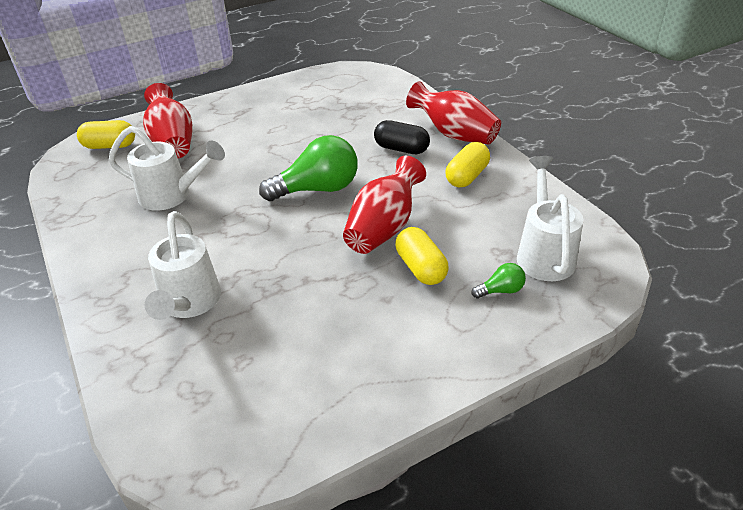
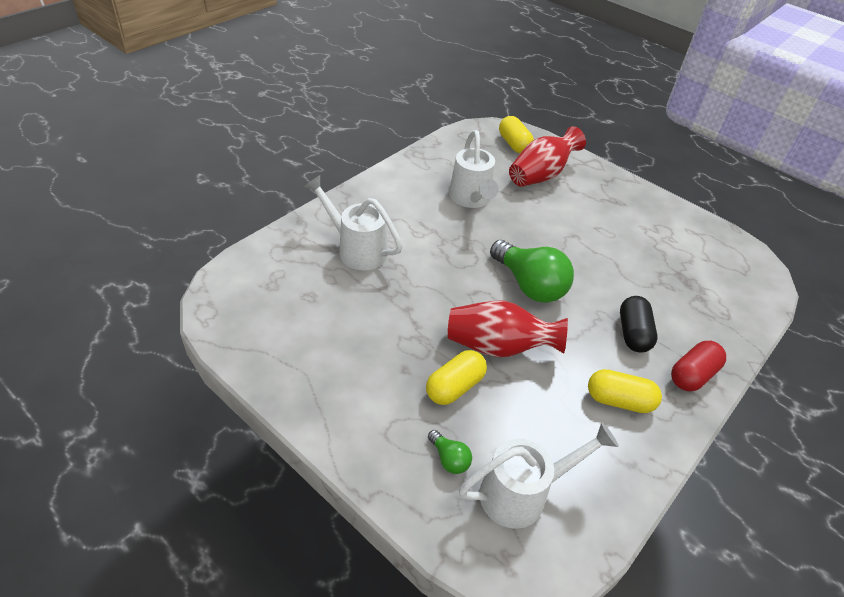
camera: 65 degrees right, 5 degrees up
(189, 303) = (356, 249): white watering can -> white watering can turned 60 degrees clockwise
(454, 134) = (692, 375): red vase -> red capsule

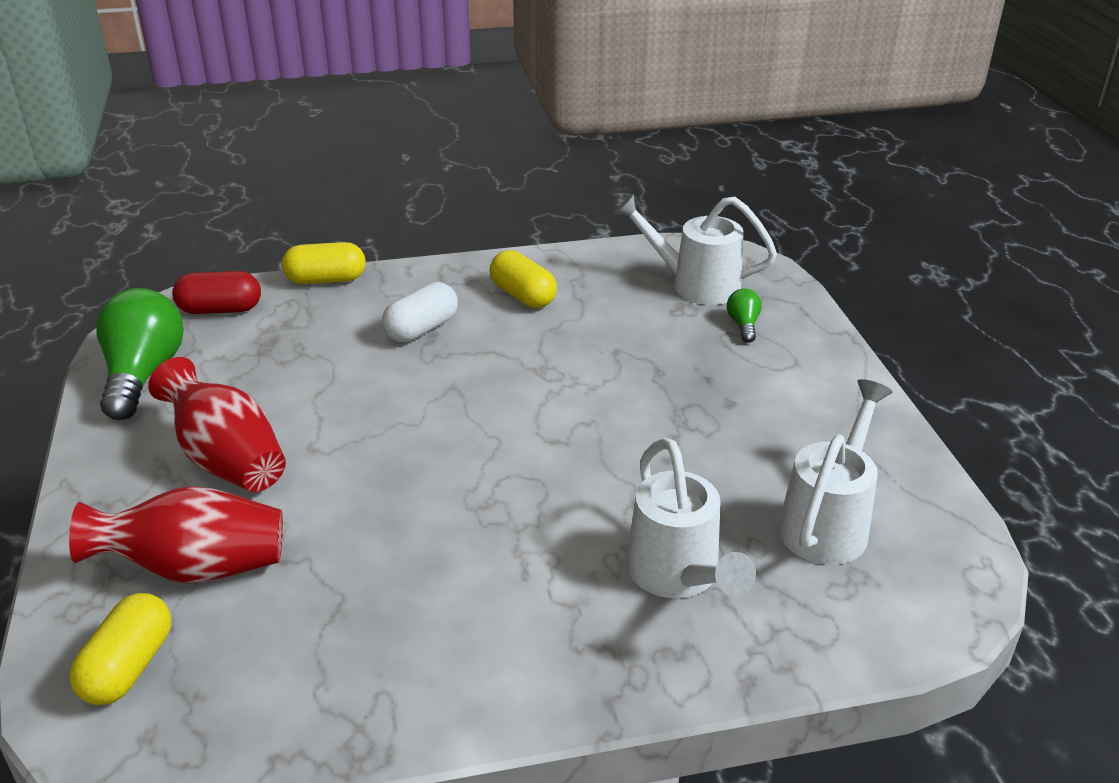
camera: 140 degrees left, 10 degrees down
(454, 387) = (685, 367): yellow capsule -> yellow capsule (326, 280)
(471, 199) = (385, 579): white watering can -> white watering can (828, 523)
(498, 346) = (594, 378): red vase -> red vase (226, 459)
(529, 285) = (471, 418): green light bulb -> green light bulb (143, 375)
(633, 333) = (421, 329): black capsule -> white capsule
(692, 375) = (419, 282): red capsule -> red capsule (220, 310)

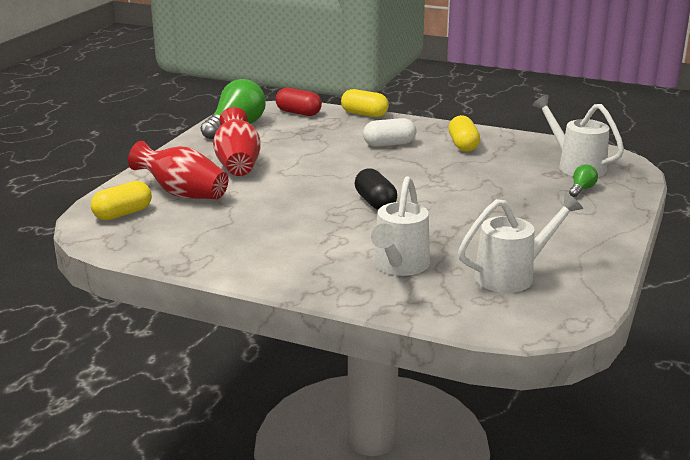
camera: 35 degrees right, 10 degrees down
(518, 457) = (375, 202): none -> black capsule

